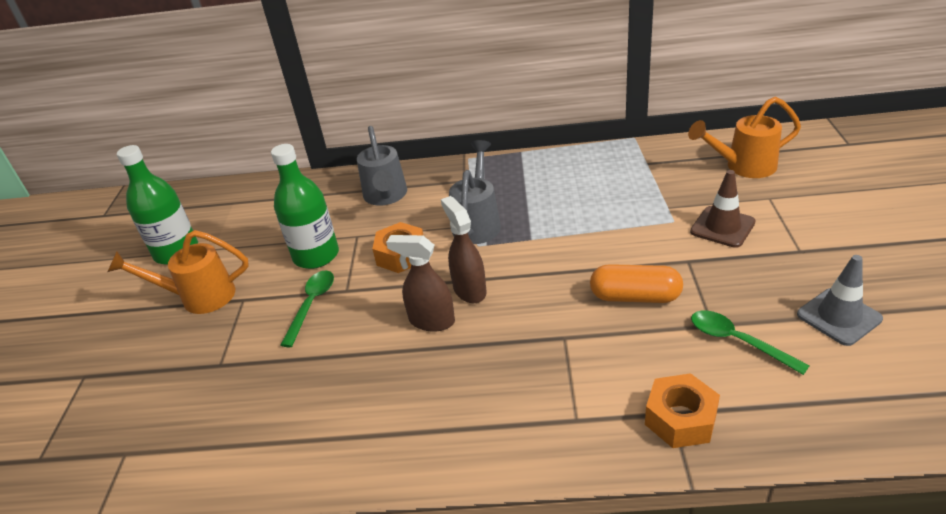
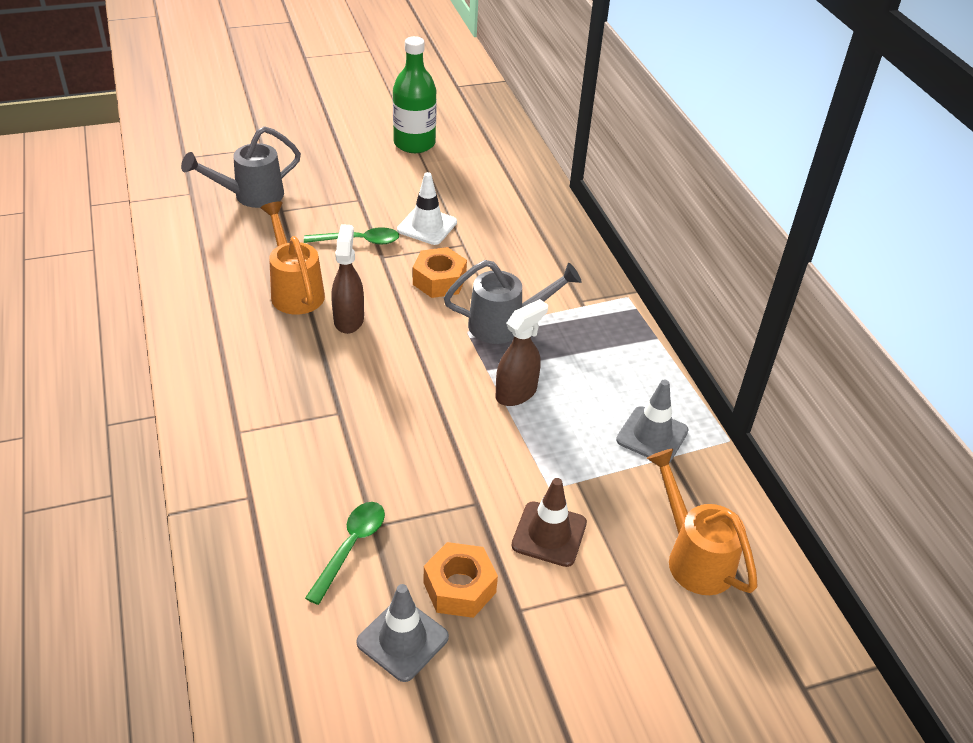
camera: 65 degrees right, 5 degrees up
(198, 297) = (358, 174): orange watering can -> orange watering can (294, 290)
(316, 255) = (427, 226): green bottle -> white traffic cone
(386, 197) = (532, 250): grey watering can -> grey watering can (250, 196)
(469, 290) = (396, 337): brown spray bottle -> brown spray bottle (516, 393)
(624, 167) = (652, 435): none -> grey traffic cone
(635, 297) = (407, 461): orange capsule -> none
(680, 419) = (243, 504): orange nut -> orange nut (459, 587)

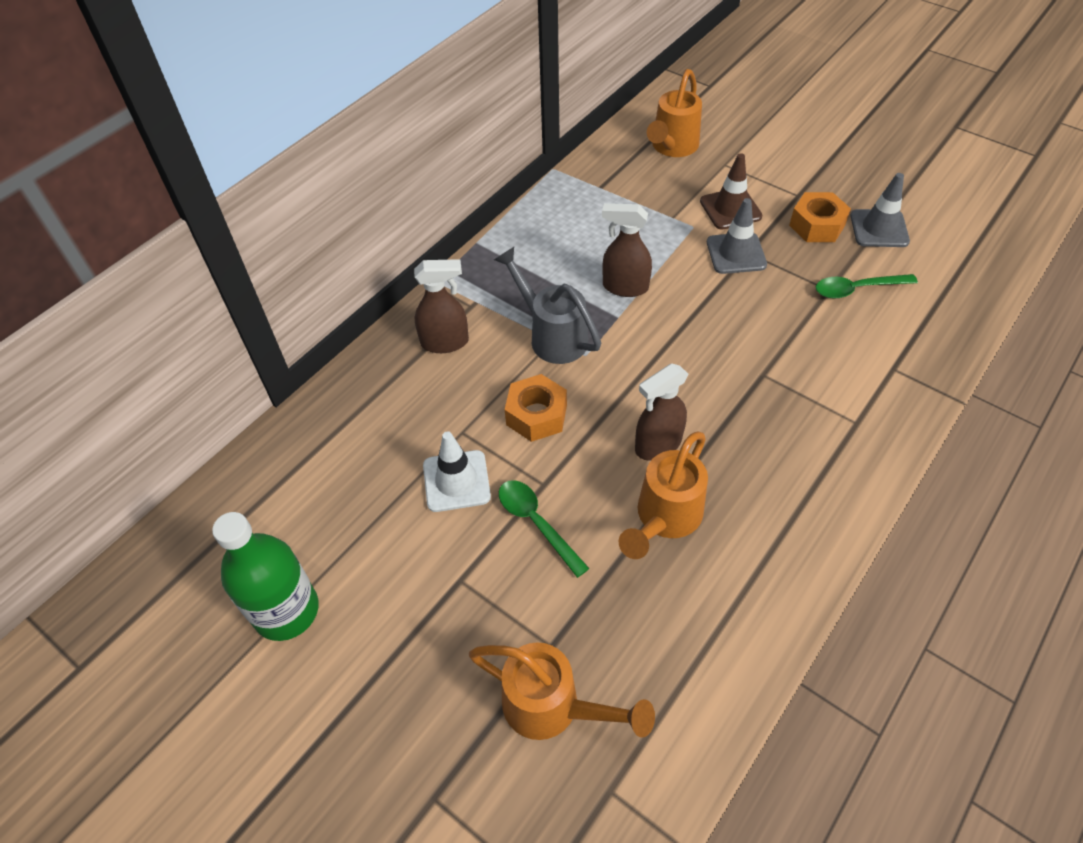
camera: 120 degrees left, 10 degrees up
(250, 196) = (553, 707): grey watering can -> orange watering can
(554, 272) = (445, 342): none -> brown spray bottle
(652, 435) = (589, 202): grey traffic cone -> grey traffic cone (736, 253)

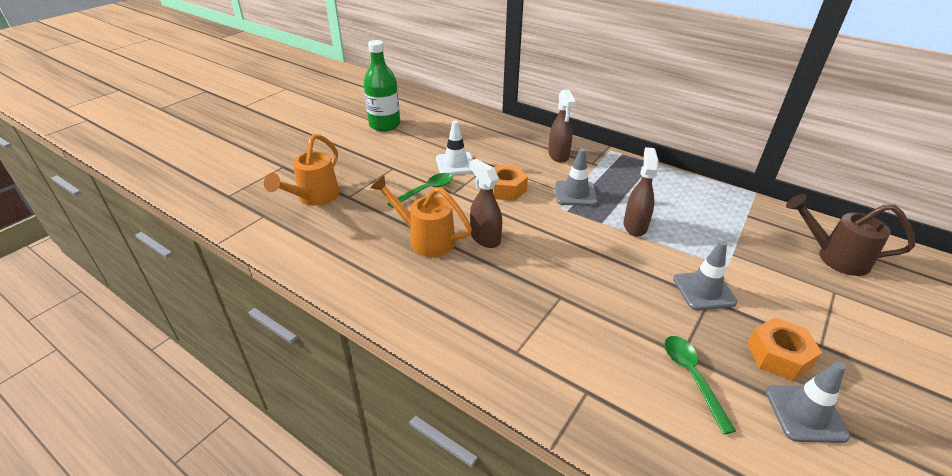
camera: 85 degrees right, 15 degrees down
(551, 335) = (575, 194): grey watering can -> grey traffic cone
(672, 148) = (834, 257): orange watering can -> brown watering can
(730, 209) = (766, 291): brown traffic cone -> none

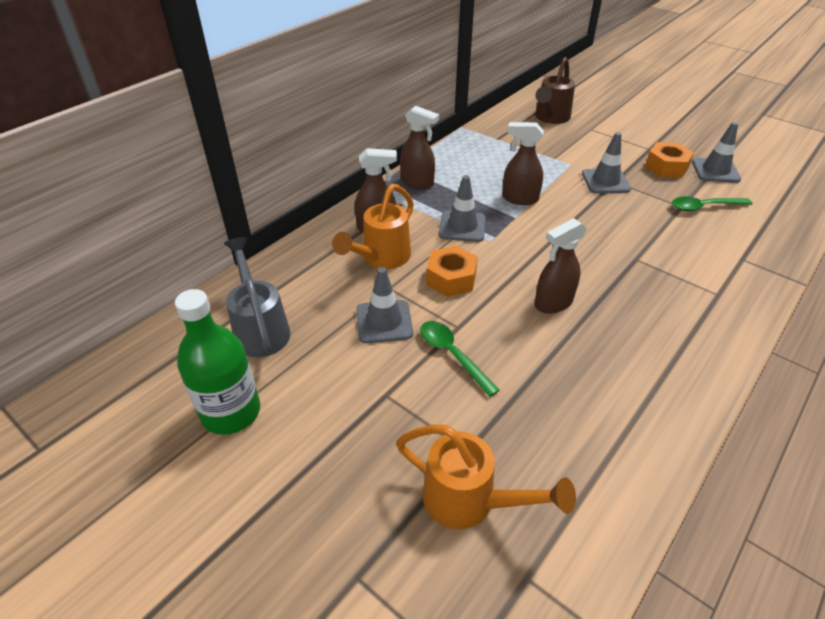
camera: 85 degrees left, 5 degrees up
(425, 239) = (562, 356): orange watering can -> orange watering can (381, 258)
(446, 125) = (260, 328): none -> grey watering can
(455, 164) = (384, 322): white traffic cone -> grey traffic cone
(632, 170) = (417, 183): none -> brown spray bottle

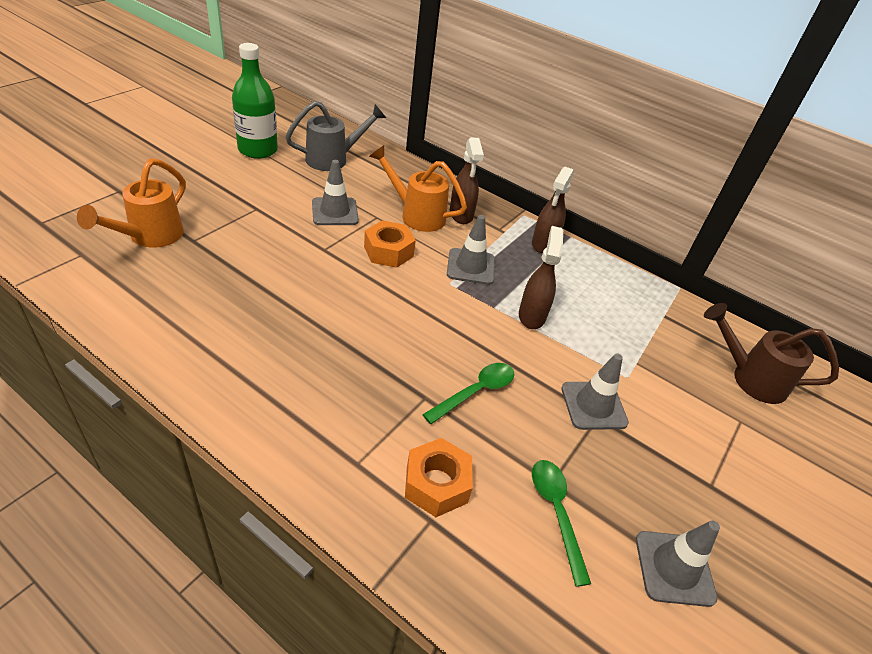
camera: 80 degrees right, 0 degrees up
(452, 354) = (291, 243): green spoon -> green spoon (476, 392)
(553, 303) = (350, 312): brown spray bottle -> none
(666, 167) = (660, 494): orange nut -> orange nut (436, 484)

